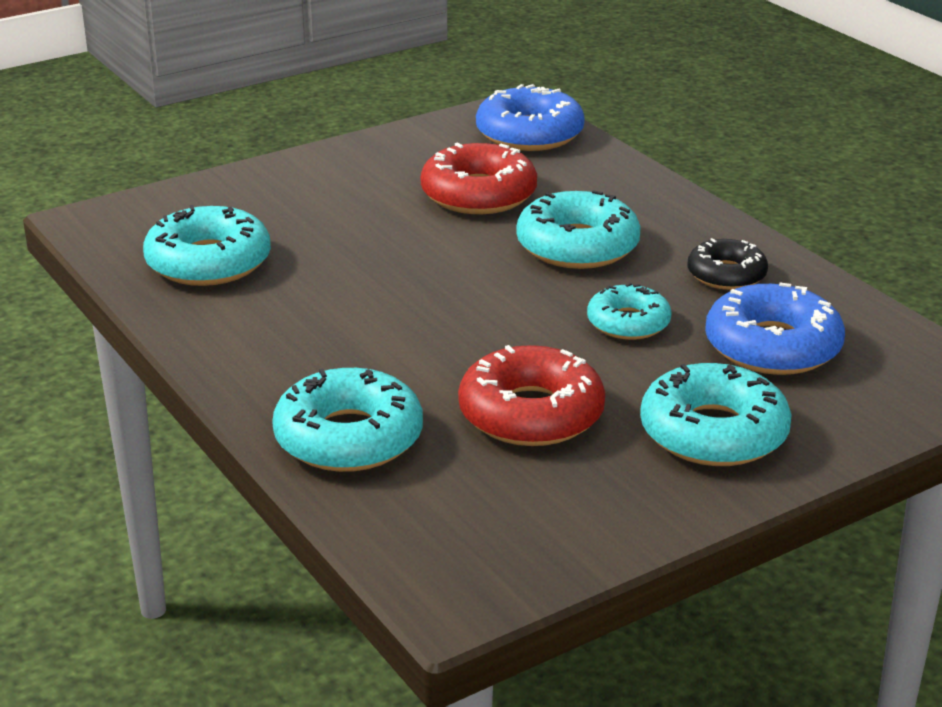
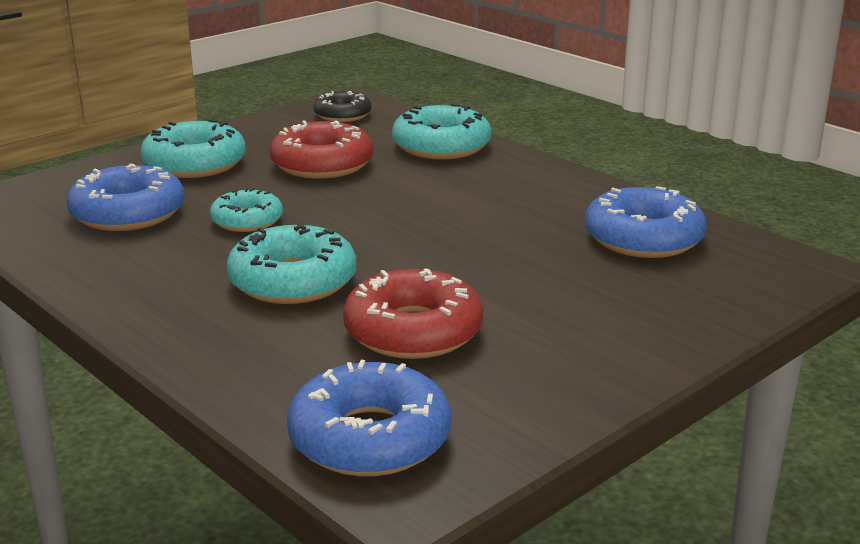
camera: 170 degrees right, 5 degrees down
(208, 262) = (643, 238): turquoise donut -> blue donut
(726, 275) = (145, 265): black donut -> black donut (342, 115)

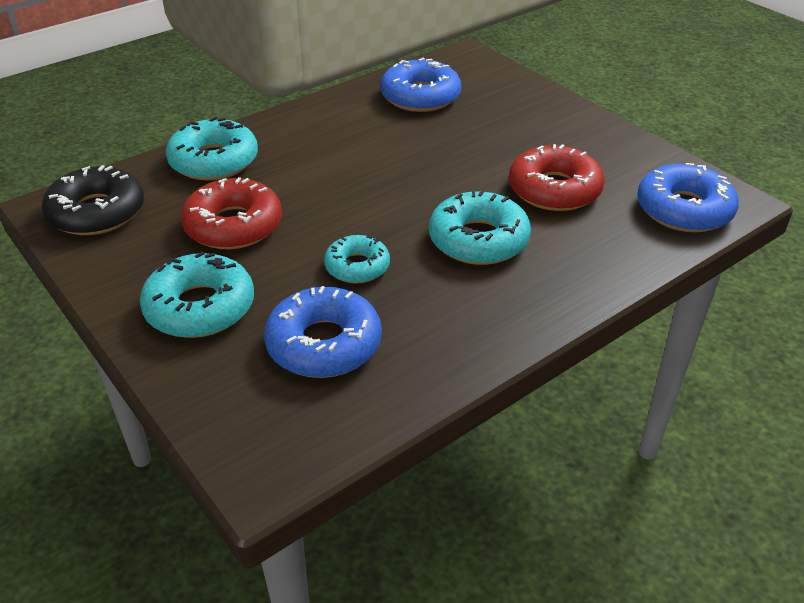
camera: 85 degrees left, 15 degrees up
(342, 115) = (97, 212): black donut -> black donut, size x1.60

